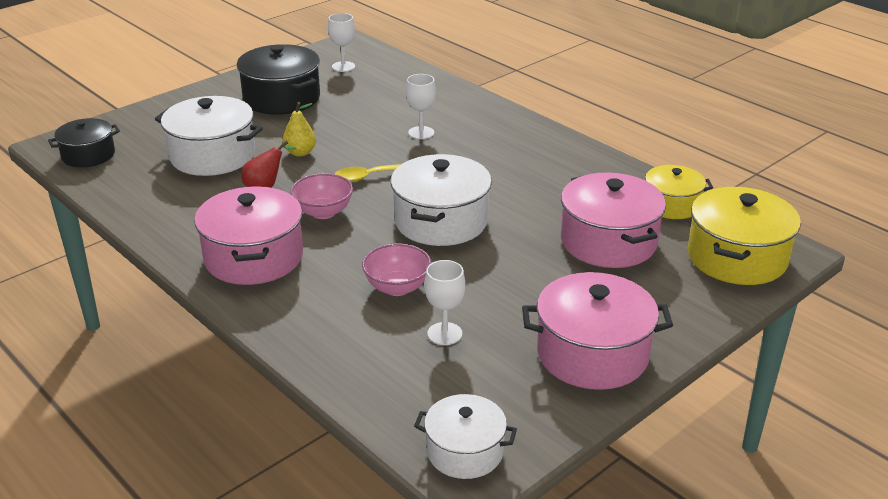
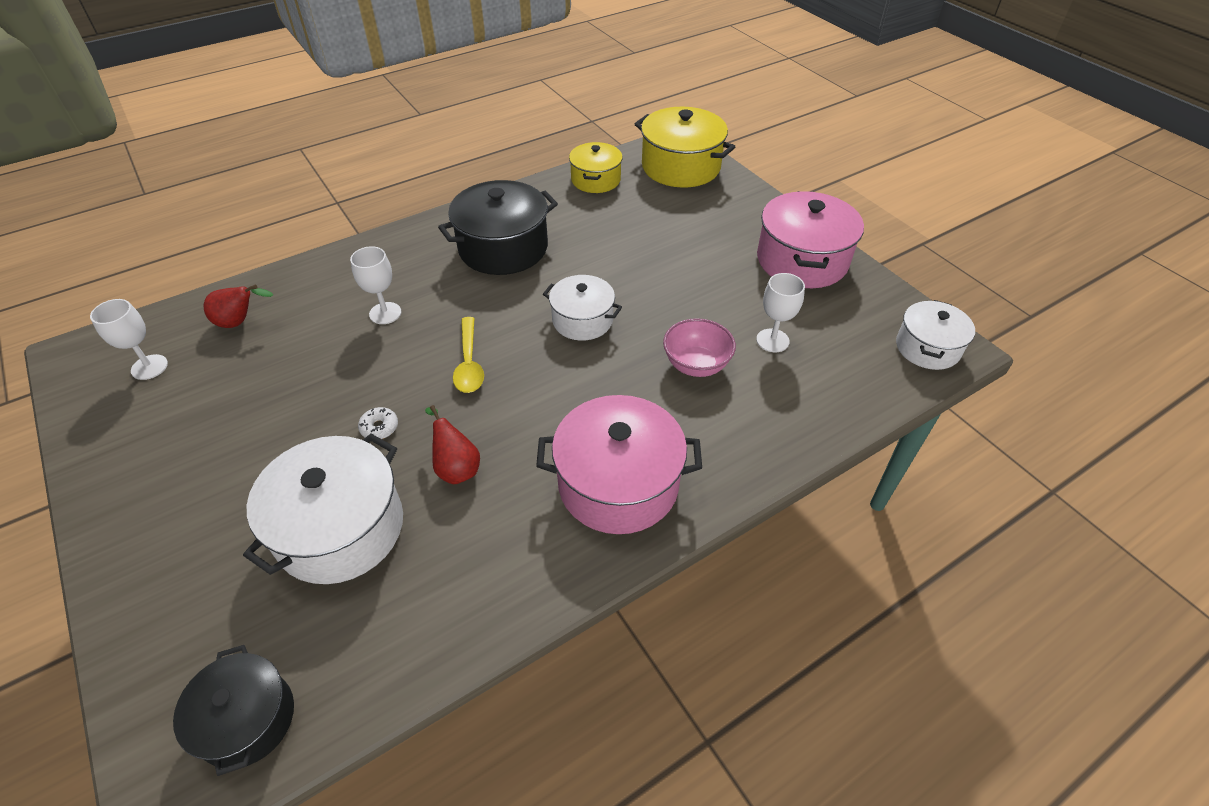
camera: 80 degrees left, 15 degrees up
(281, 98) = (204, 441): black pot -> black pot (503, 248)
(300, 152) = (379, 427): yellow pear -> white donut
(323, 212) = (535, 413): pink bowl -> none
(394, 83) = (240, 322): none -> red pear
(441, 221) = (582, 320): white pot -> white pot, size x0.62
(608, 242) = (644, 223): pink pot -> none

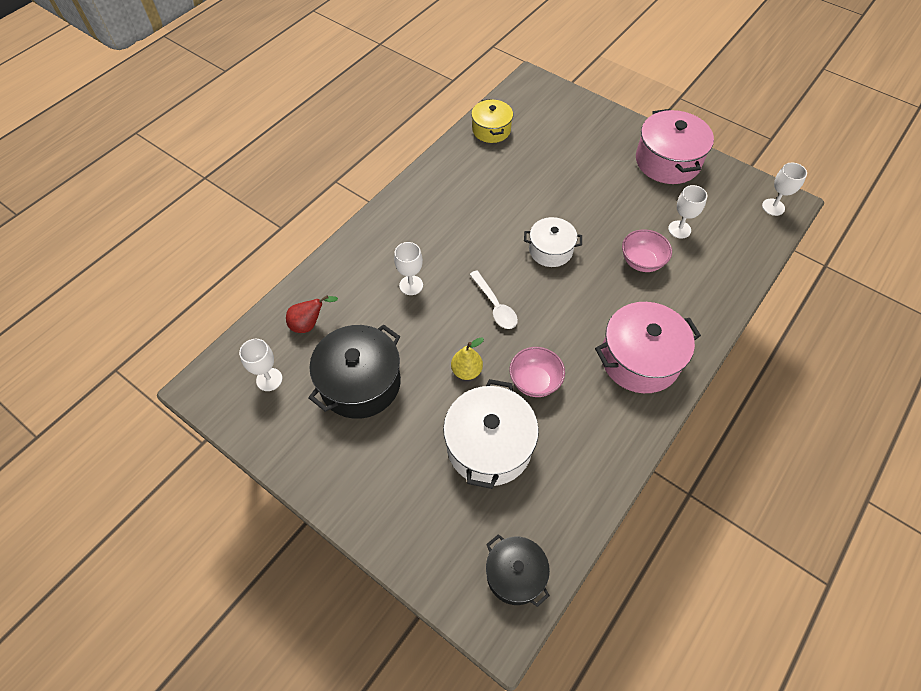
camera: 20 degrees left, 10 degrees up
(379, 427) = (466, 371): white donut -> yellow pear
(456, 467) = (534, 381): red pear -> pink bowl
(469, 363) = (495, 306): yellow spoon -> white spoon
(503, 248) = (460, 207): black pot -> black pot (360, 383)
(681, 167) = (546, 102): yellow pot -> none
(927, 348) = (773, 207): white pot -> white goblet

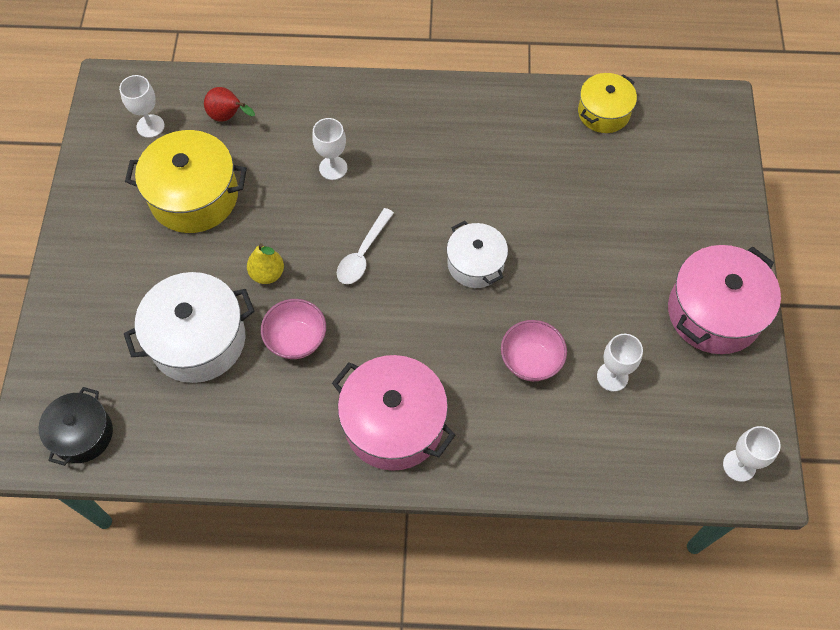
camera: 55 degrees right, 5 degrees up
(360, 383) = (194, 196): black pot -> yellow pot

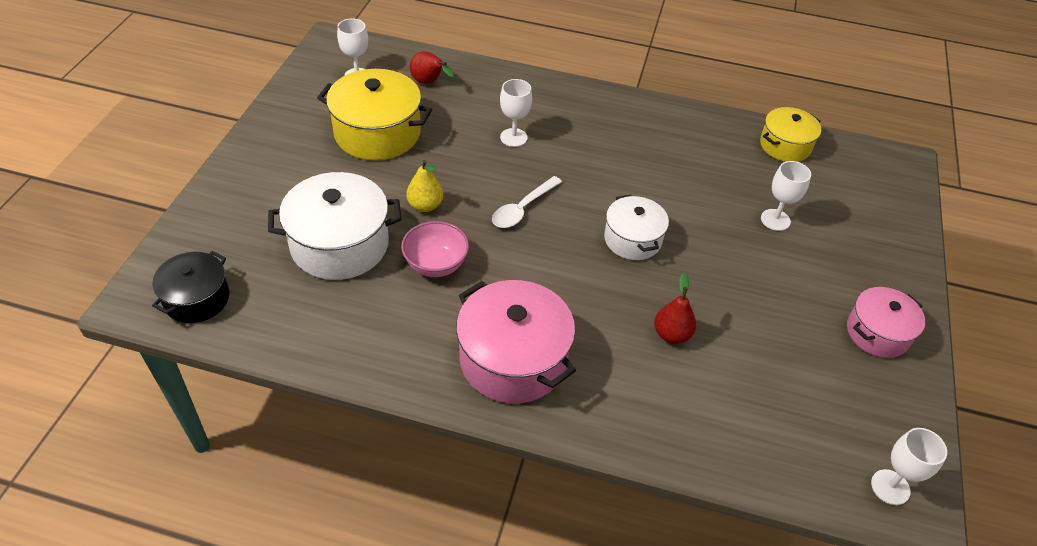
camera: 10 degrees right, 15 degrees down
(530, 361) = (671, 334): pink bowl -> red pear
(612, 376) = (757, 368): white goblet -> white goblet (775, 220)
(714, 312) = (877, 333): pink pot -> pink pot, size x0.62

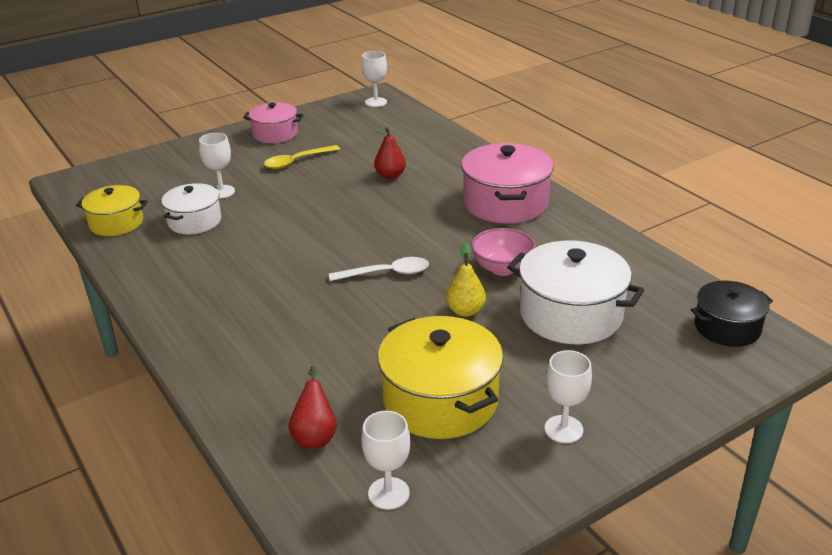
camera: 135 degrees left, 15 degrees down
(513, 137) = (312, 330): white goblet -> white goblet (563, 429)
(632, 239) = (335, 222): white pot -> white pot (194, 221)
(785, 300) = (297, 161): none -> yellow spoon

